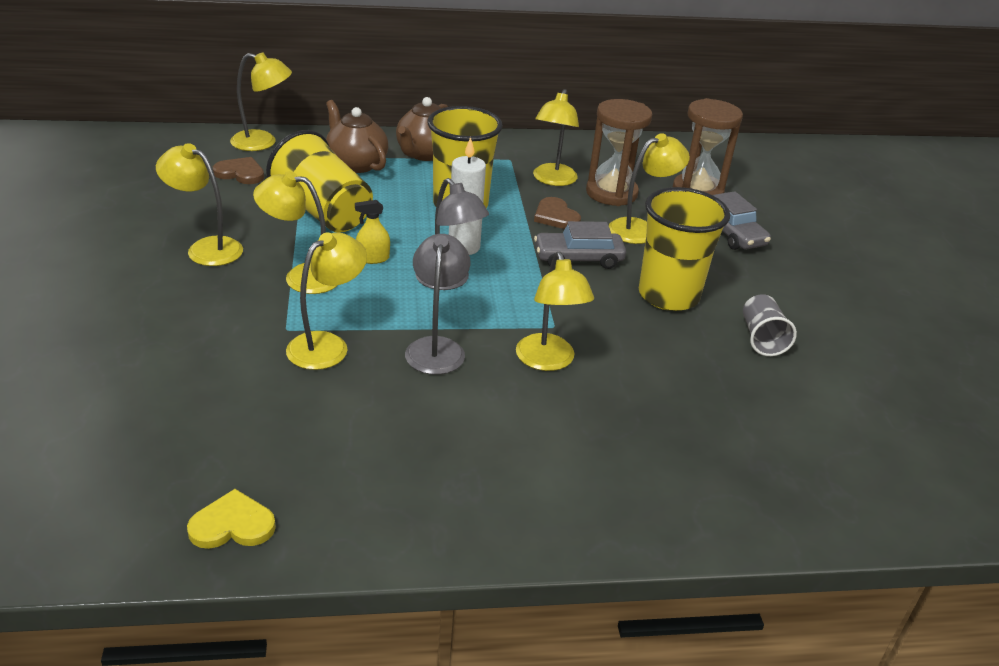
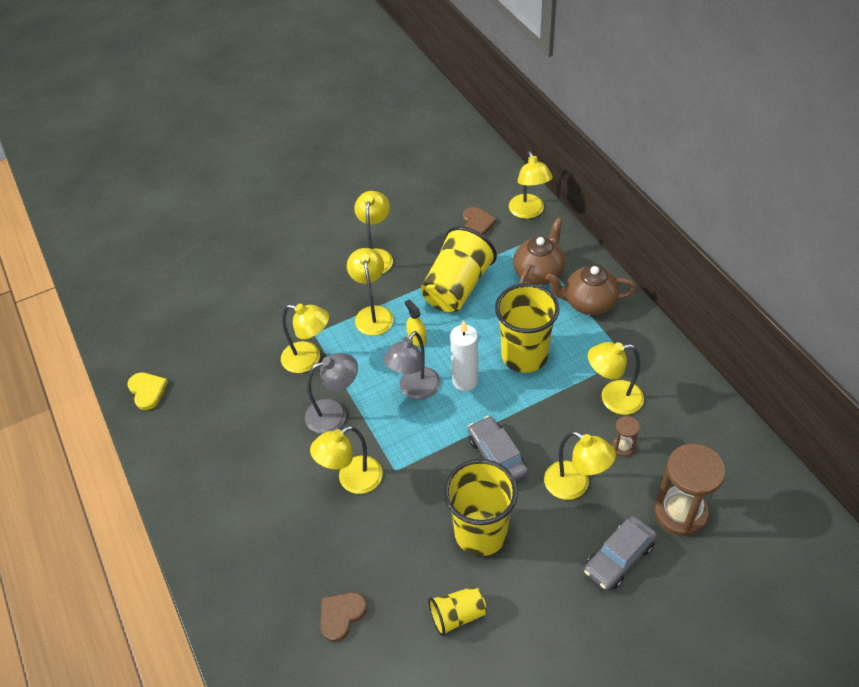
camera: 75 degrees right, 15 degrees up
(556, 216) = (552, 421): brown heart -> brown heart (341, 615)
(611, 193) = (623, 447): brown hourglass -> brown hourglass, size x0.46
(762, 339) = (457, 615): grey cup -> yellow cup

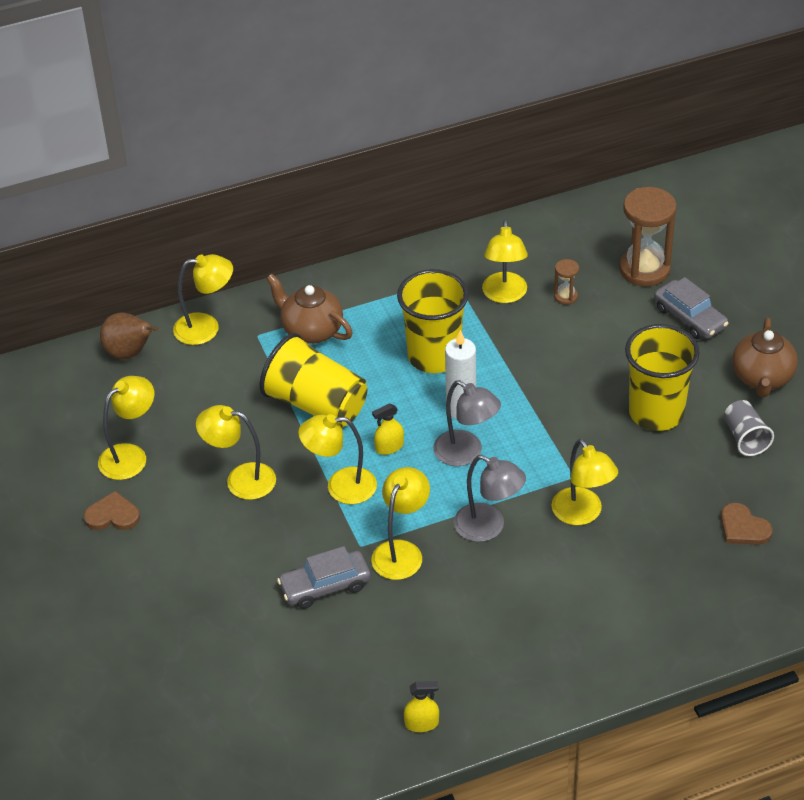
camera: 85 degrees left, 5 degrees down
(147, 391) = (422, 723): yellow heart -> yellow spray bottle
(335, 413) = (488, 527): grey lamp -> grey lamp turned 135 degrees clockwise
(457, 615) = (745, 438): yellow cup -> grey cup
(477, 223) = (211, 377): brown heart -> brown heart (112, 515)
(494, 177) = (130, 353): none -> brown pear
(497, 456) = (565, 392): grey car -> grey car (325, 586)
(575, 486) = (607, 337): yellow lamp -> yellow lamp (131, 456)
(588, 303) = (368, 295): brown teapot -> brown teapot (762, 378)

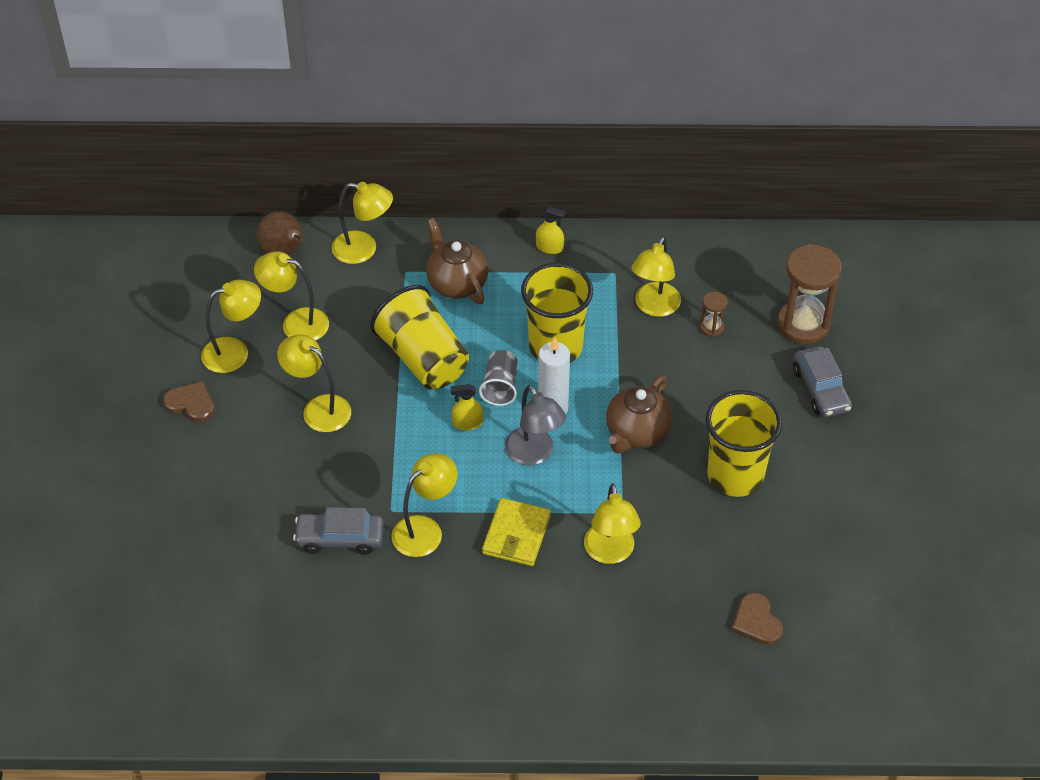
camera: 20 degrees right, 5 degrees up
(340, 486) = (403, 446): yellow lamp -> yellow lamp (296, 323)
(422, 723) = (356, 702): yellow spray bottle -> yellow spray bottle (549, 247)
(488, 527) = (516, 535): grey lamp -> yellow wallet
(745, 438) = (808, 531): grey cup -> grey cup (500, 387)
(762, 378) = (858, 476): brown teapot -> brown teapot (637, 433)

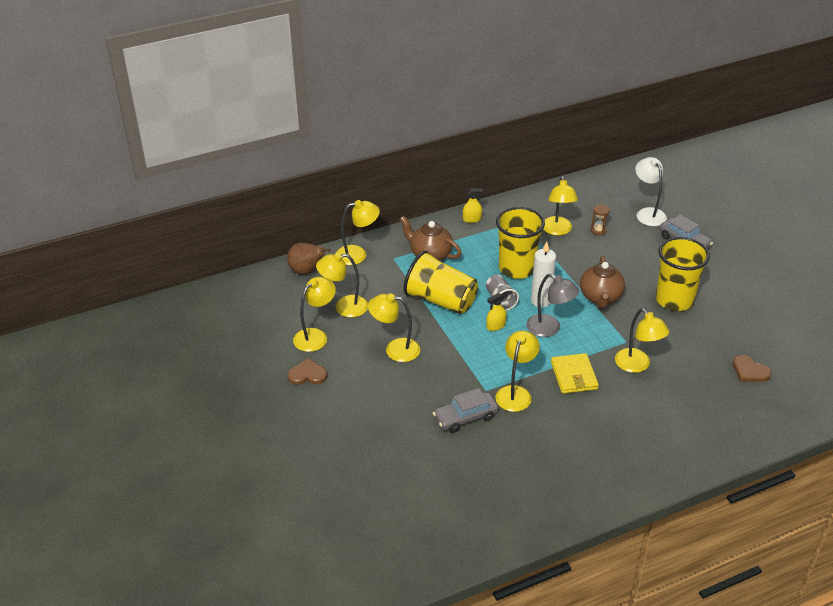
camera: 25 degrees left, 10 degrees down
(803, 324) = (648, 213): brown hourglass -> white lamp

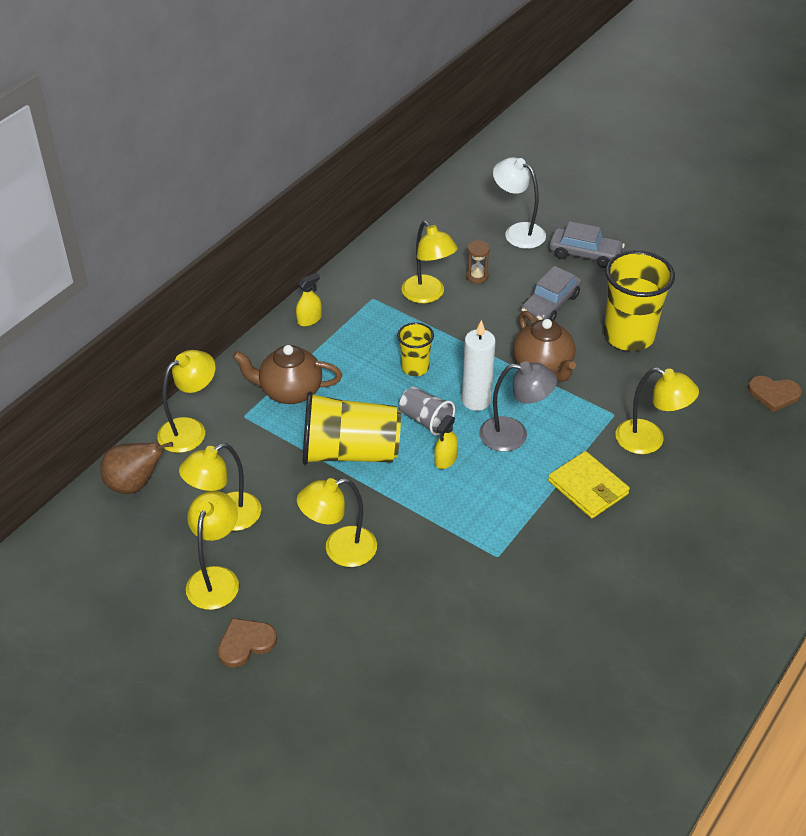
camera: 30 degrees left, 5 degrees up
(465, 417) = (499, 607): grey car -> grey car (550, 304)
(515, 393) = (536, 543): yellow lamp -> none
(516, 269) = (415, 367): yellow cup -> yellow cup, size x0.53

